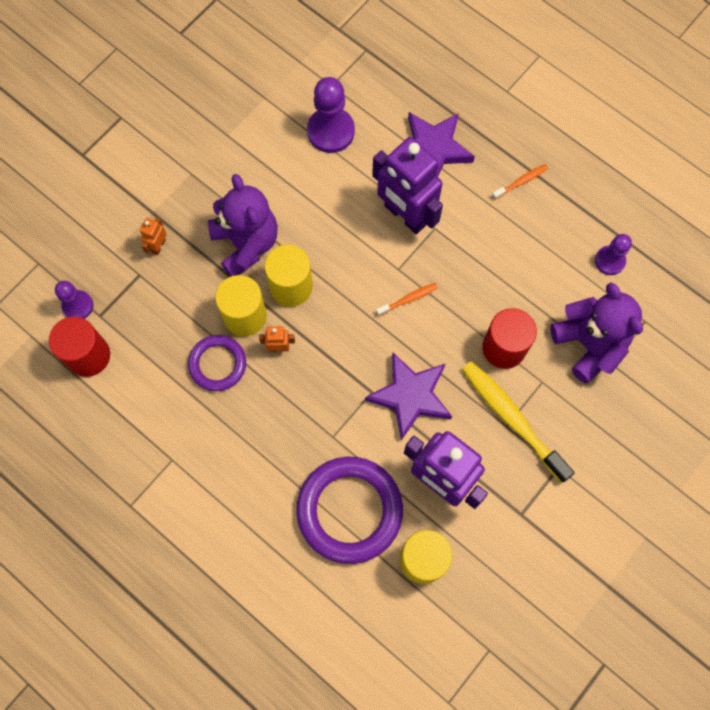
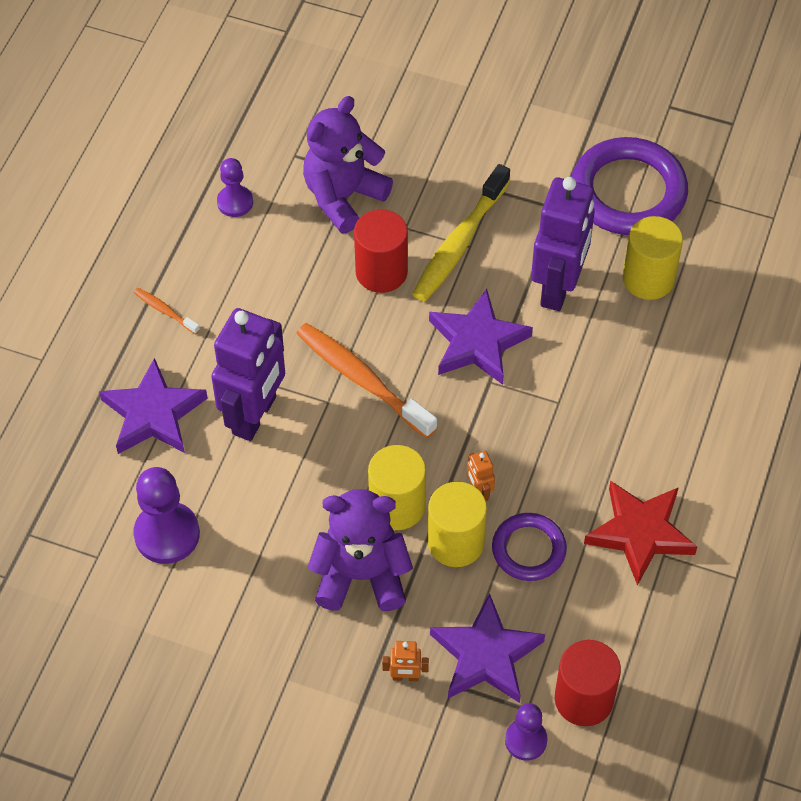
camera: 110 degrees left, 15 degrees down
(150, 303) = (486, 655): none -> purple star
(196, 450) = (640, 533): none -> red star
(246, 244) = (361, 575): purple teddy bear -> purple teddy bear turned 45 degrees clockwise
(349, 510) = (631, 359): purple ring -> purple ring (628, 192)
(408, 299) = (362, 379): orange toothbrush -> orange toothbrush, size x2.15

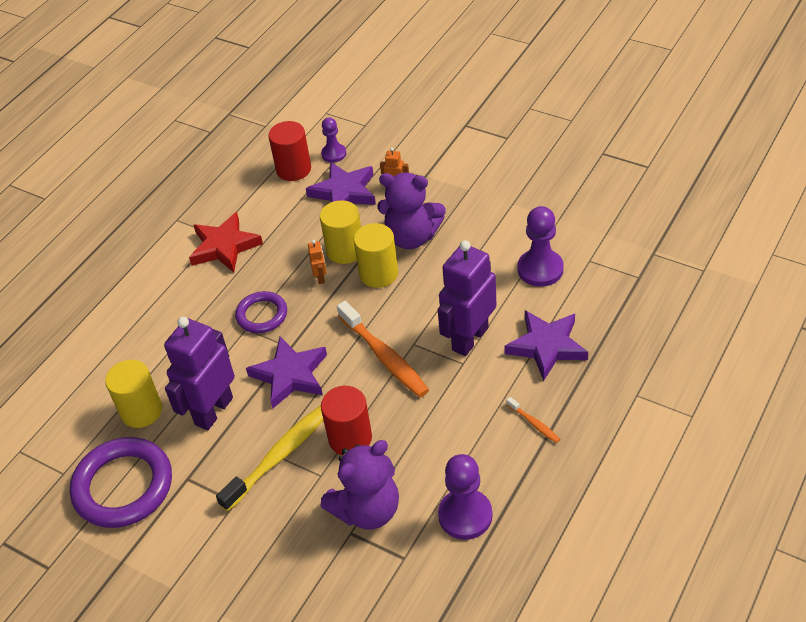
camera: 165 degrees left, 10 degrees down
(235, 202) = (465, 515): purple pawn -> purple pawn, size x1.64
(528, 549) = (299, 243): purple ring -> purple ring (262, 315)

